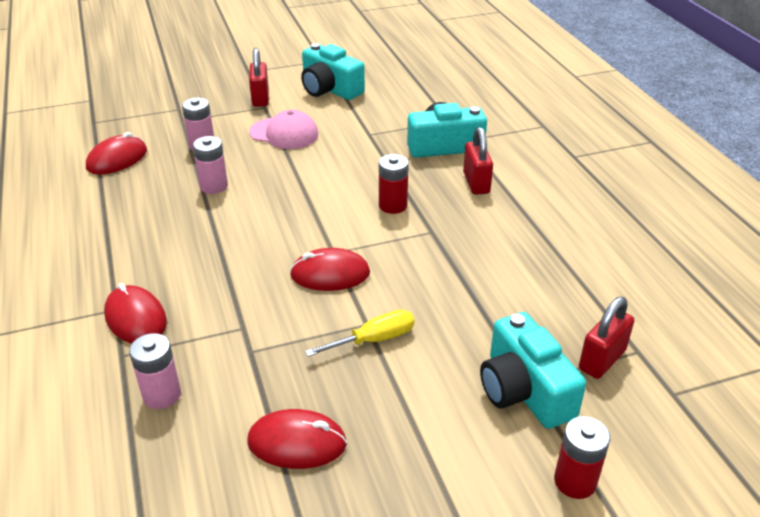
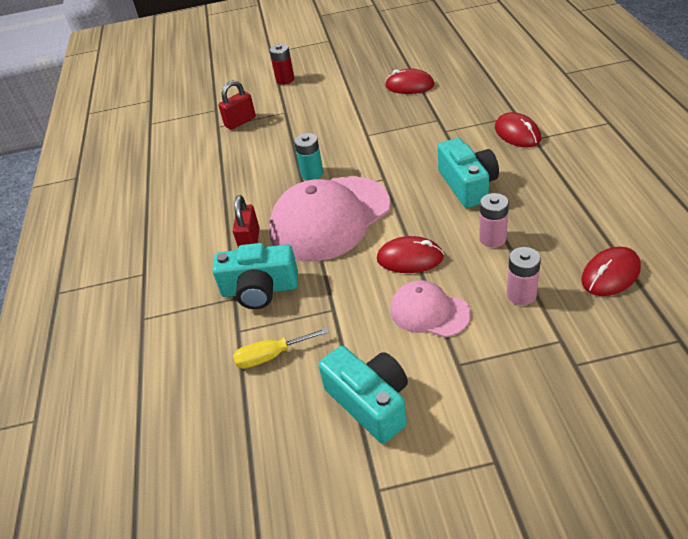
camera: 165 degrees left, 5 degrees up
(162, 395) = (485, 99): pink battery -> none
(260, 98) = (466, 384): red padlock -> none
(330, 274) = (387, 163): red mouse -> red mouse (410, 258)
(374, 340) = (364, 127): yellow screwdriver -> yellow screwdriver (271, 356)
(393, 205) = (330, 218): red battery -> pink cap
(433, 260) = (312, 174): none -> turquoise battery
(524, 390) = (289, 108): turquoise camera -> turquoise camera (468, 185)

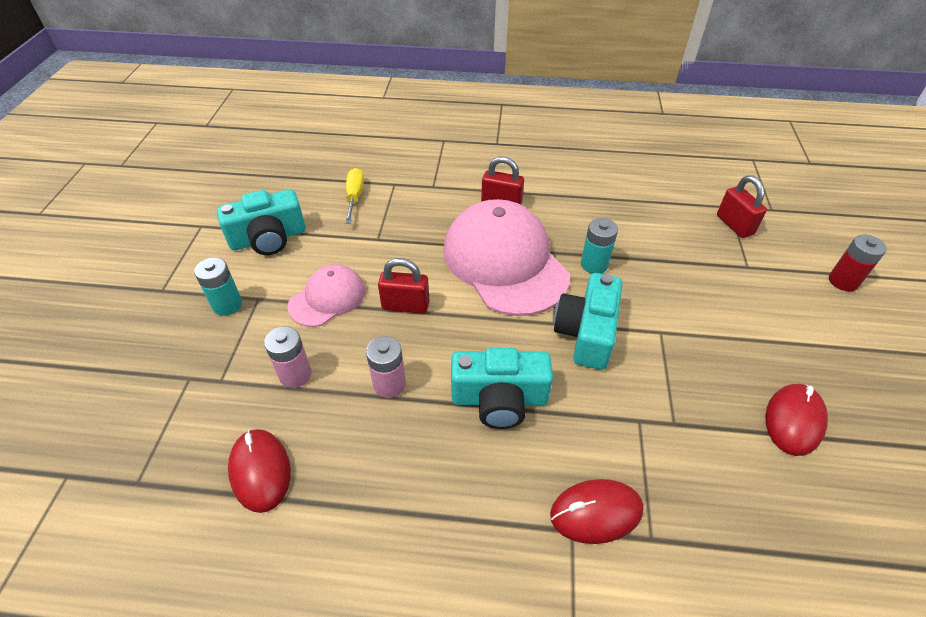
camera: 100 degrees right, 5 degrees up
(260, 289) = (433, 201): turquoise camera -> turquoise camera (586, 333)
(410, 258) = (405, 305): red mouse -> red padlock
(480, 385) = (227, 305): none -> turquoise battery

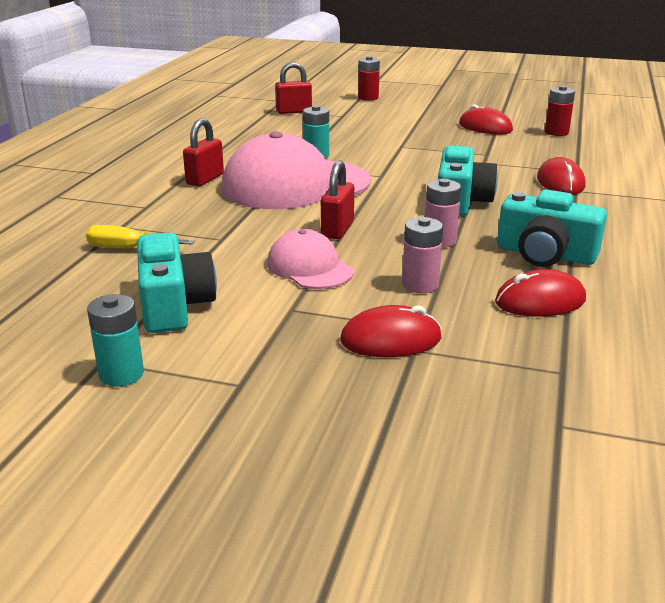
camera: 80 degrees left, 20 degrees down
(205, 362) = (391, 339): none -> red mouse
(227, 305) = (294, 329): turquoise battery -> turquoise battery (121, 374)
(586, 333) = (395, 167): turquoise camera -> turquoise camera (545, 254)
(828, 522) = (556, 132): none -> red battery

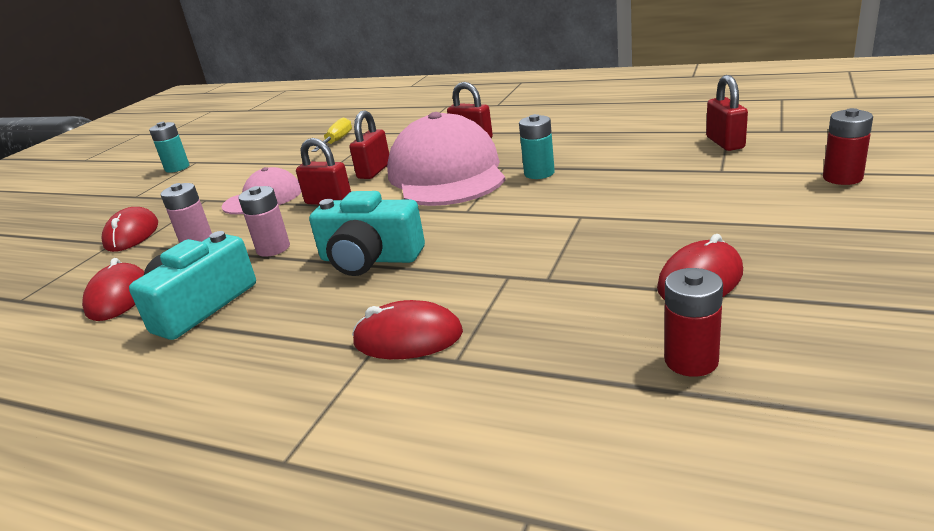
camera: 100 degrees right, 0 degrees up
(174, 304) = (243, 166): turquoise camera -> none
(263, 216) = (374, 171): none -> red padlock

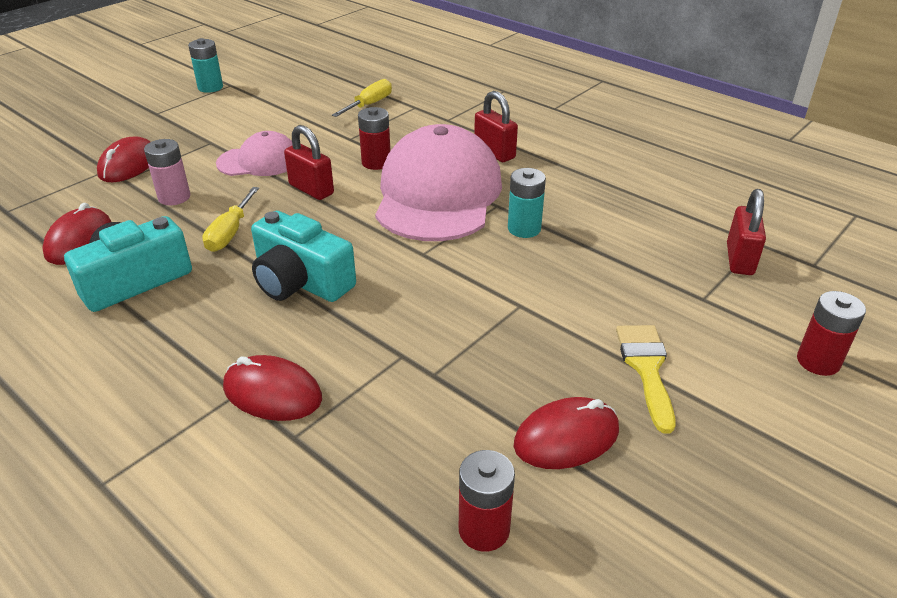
camera: 15 degrees right, 10 degrees up
(273, 248) = (230, 233): pink battery -> yellow screwdriver
(374, 171) = (376, 162): red padlock -> red battery
(720, 220) = (646, 369): none -> yellow brush

